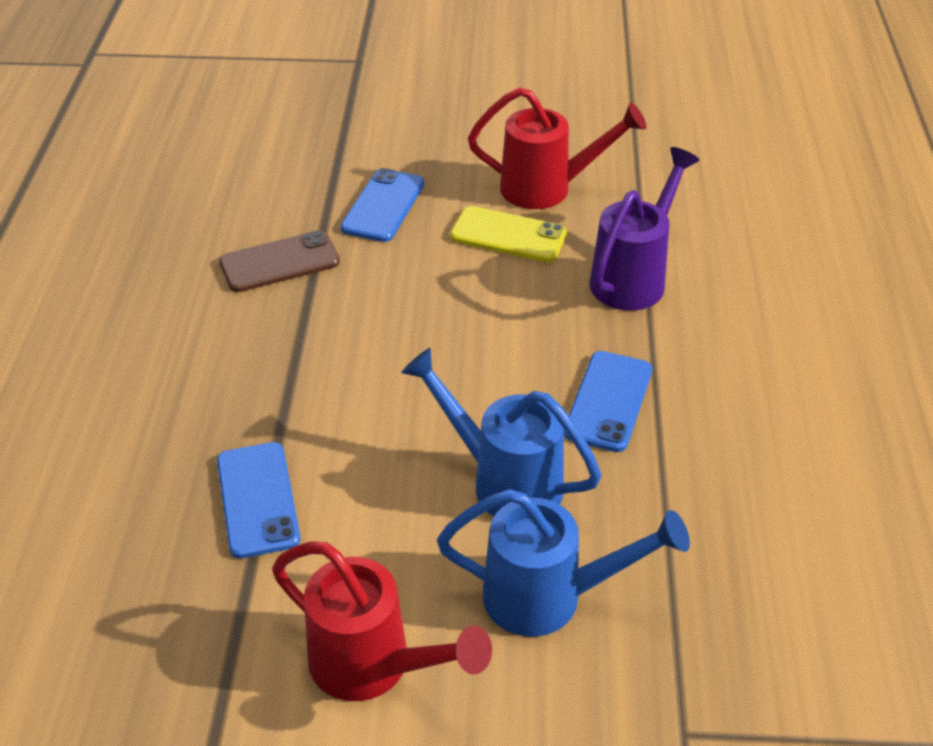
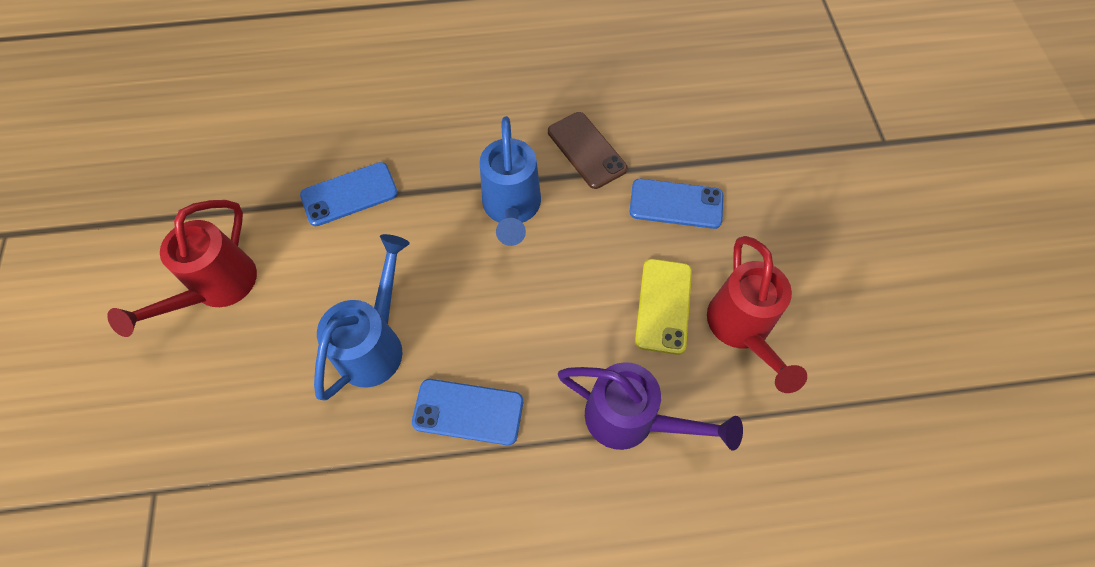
camera: 80 degrees right, 20 degrees up
(550, 598) = (269, 389): blue watering can -> blue watering can (511, 210)

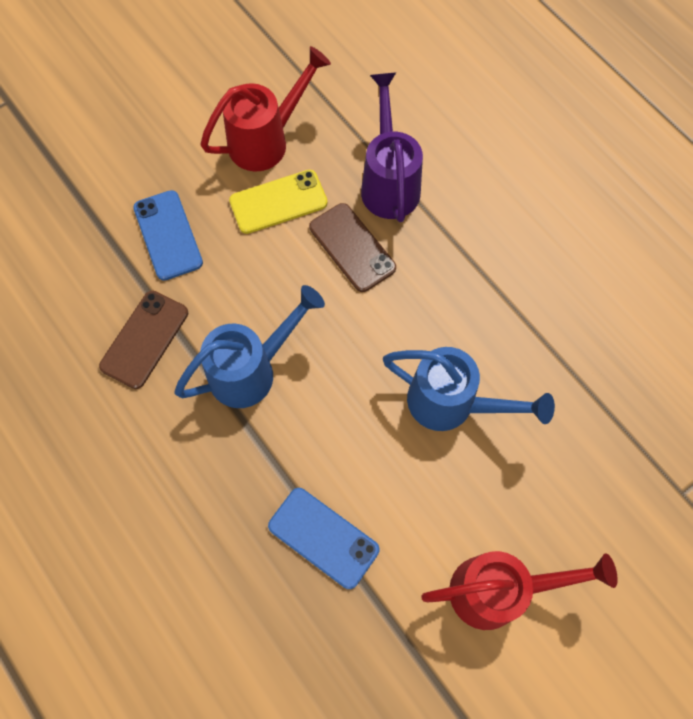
camera: 120 degrees left, 5 degrees up
(376, 343) = (452, 404): blue watering can -> blue watering can turned 150 degrees counterclockwise
(468, 411) = (459, 297): blue phone -> none
(578, 344) = (352, 247): none -> brown phone

